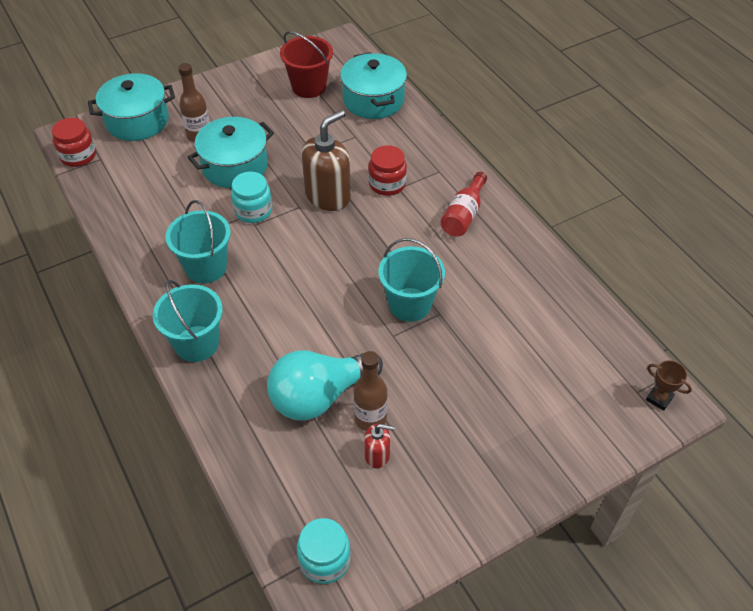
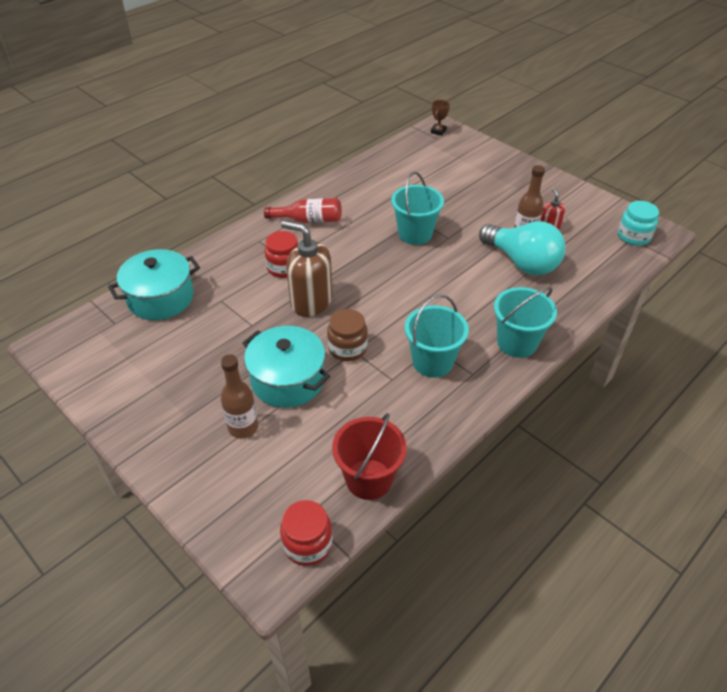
camera: 105 degrees left, 5 degrees down
(137, 121) = (226, 502): turquoise pot -> none
(253, 210) = (347, 348): turquoise jar -> brown jar
(309, 87) = (141, 352): red bucket -> red bucket (369, 479)

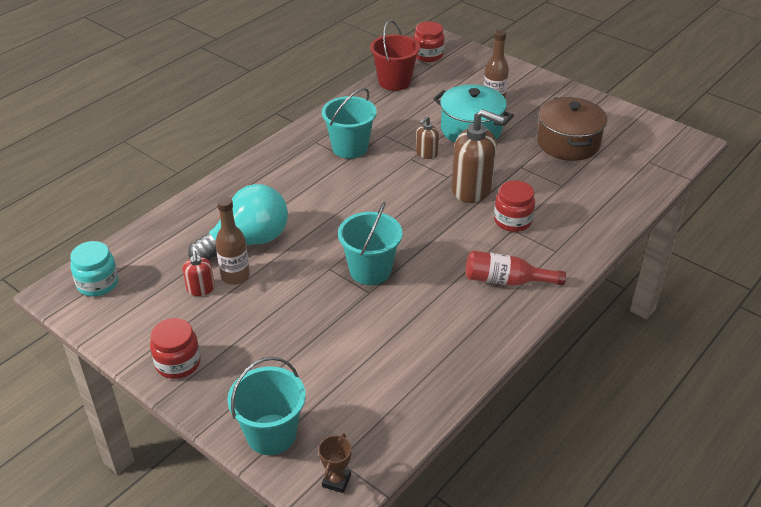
camera: 175 degrees right, 5 degrees down
(161, 298) = (622, 184): turquoise pot -> none
(185, 352) = (568, 143): none -> brown pot
(347, 348) = (426, 153): brown jar -> brown soap dispenser
(517, 343) = (272, 165): turquoise bucket -> turquoise bucket (271, 434)
(522, 262) = (247, 242): turquoise light bulb -> turquoise light bulb turned 105 degrees clockwise
(547, 184) = (178, 363): none -> red jar

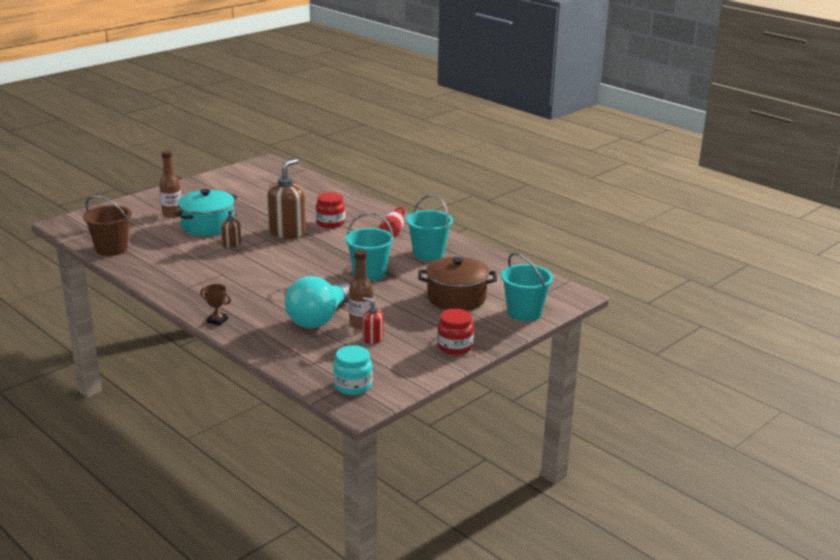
camera: 85 degrees left, 15 degrees down
(201, 289) = (372, 339): red soap dispenser -> red soap dispenser turned 135 degrees counterclockwise
(247, 242) = (319, 319): turquoise light bulb -> turquoise light bulb turned 120 degrees counterclockwise
(336, 481) = (561, 293): brown trophy -> brown trophy (217, 321)
(350, 148) = (206, 273): turquoise bucket -> turquoise bucket (428, 254)
(394, 82) = (111, 249): red bucket -> brown bucket
(428, 55) = (76, 232): red jar -> none
(568, 143) = (246, 196): brown pot -> brown pot (456, 298)

